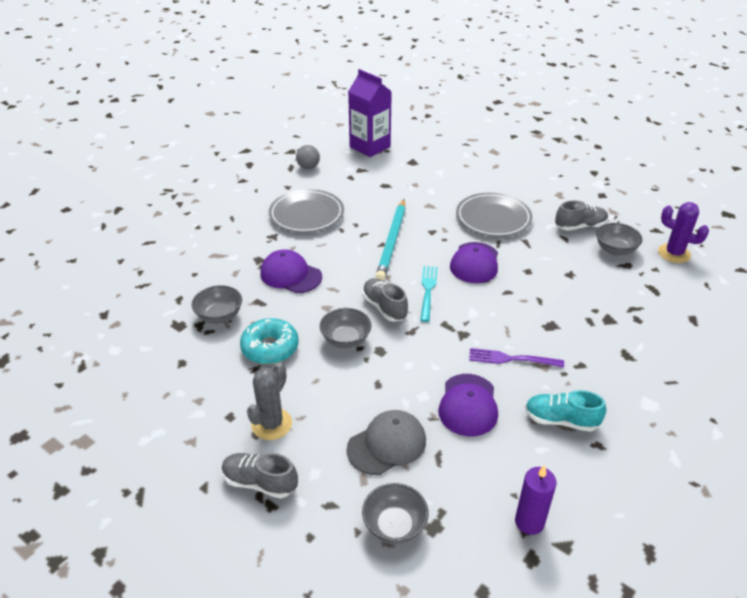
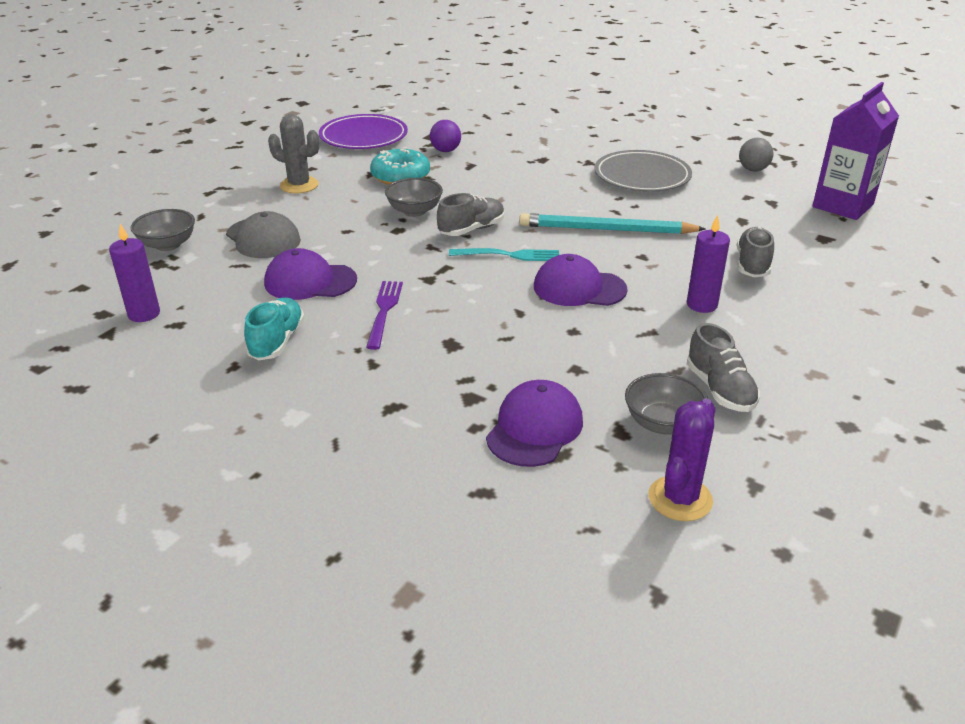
camera: 85 degrees right, 5 degrees down
(159, 376) = (363, 137): none -> purple plate
(219, 316) = (445, 151): grey bowl -> purple ball
(260, 482) = (234, 186): grey shoe -> grey shoe (752, 264)
(290, 275) = (519, 176): purple cap -> purple cap (534, 428)
(493, 218) = (702, 305): grey plate -> purple candle

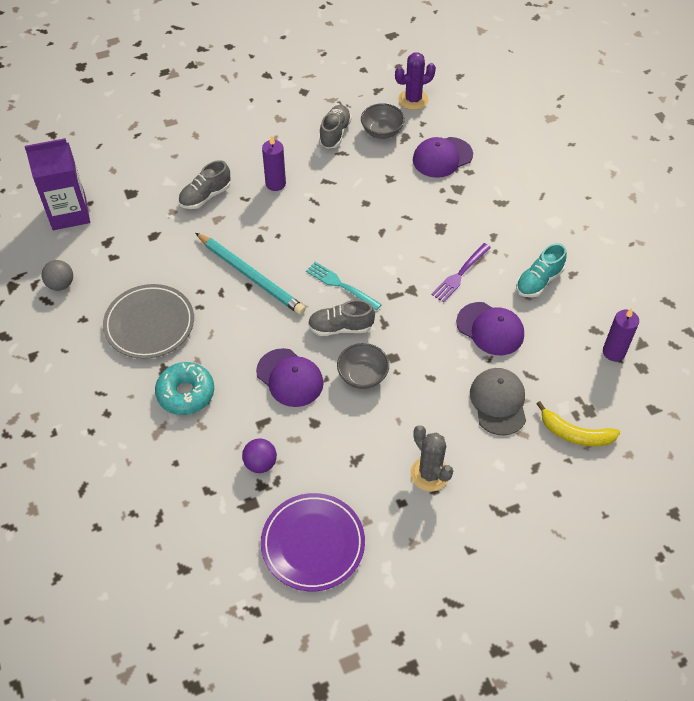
camera: 145 degrees left, 20 degrees up
(168, 245) = (575, 434): grey bowl -> yellow banana
(400, 176) = (334, 438): turquoise donut -> turquoise donut (186, 393)
(579, 288) = (328, 232): purple cap -> purple cap (290, 378)

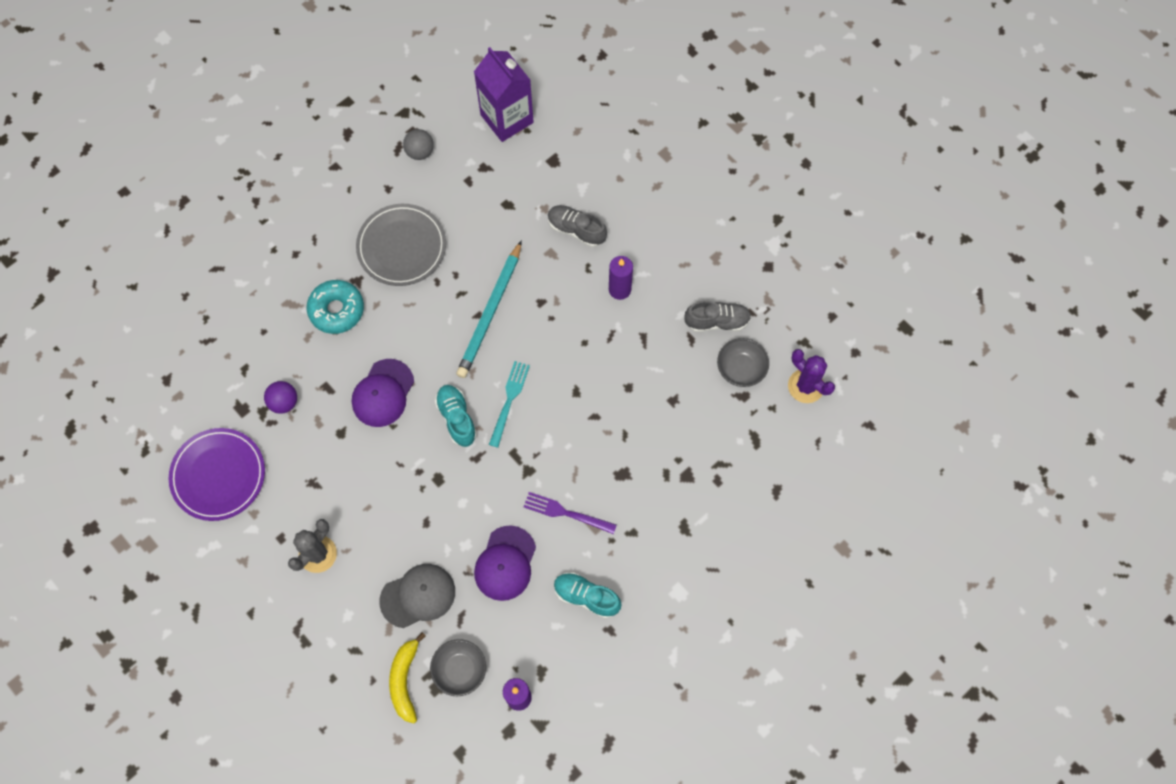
camera: 70 degrees right, 15 degrees up
(340, 327) = (457, 418): grey shoe -> turquoise shoe
(362, 376) = (407, 458): grey bowl -> grey bowl (460, 670)
(442, 157) = (727, 445): purple cap -> none

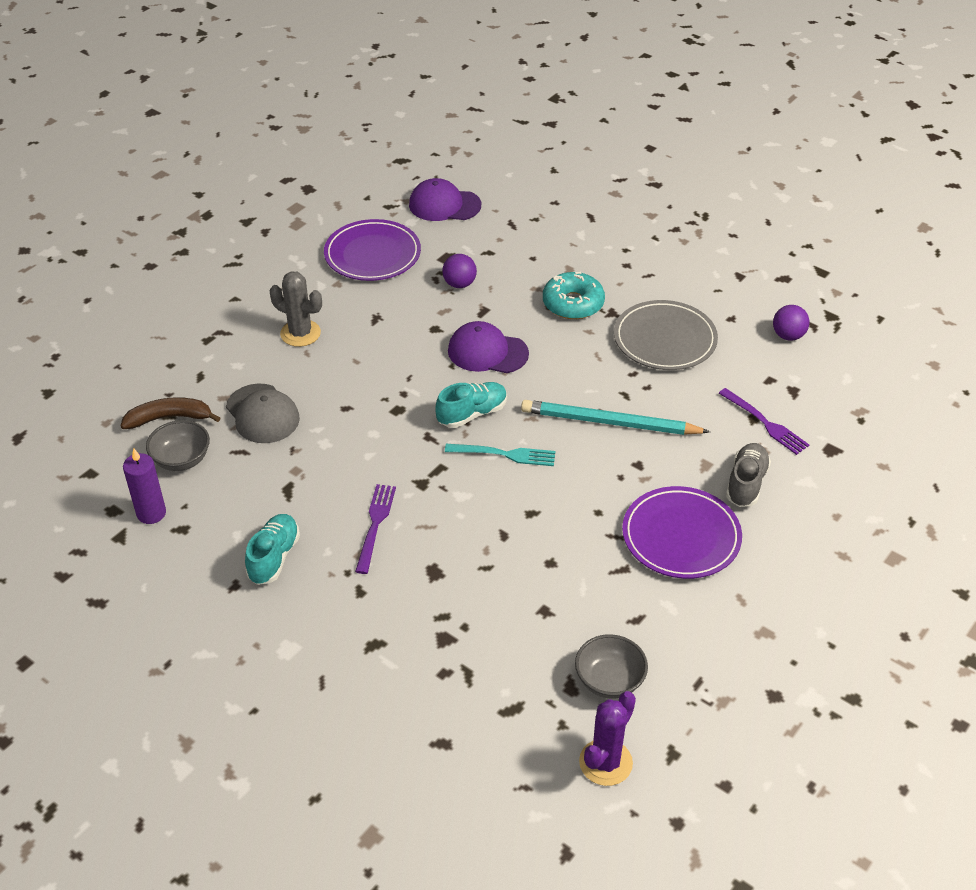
camera: 80 degrees right, 25 degrees down
(405, 680) = (169, 418): yellow banana -> brown banana
(420, 152) = (788, 336): grey ball -> purple ball
(505, 563) = (307, 479): purple cap -> purple cap (444, 205)
(507, 118) = (867, 400): purple carton -> none
(515, 198) = (765, 423): none -> purple fork
(619, 289) = (681, 536): purple candle -> purple plate
(717, 321) = (670, 645): grey shoe -> none

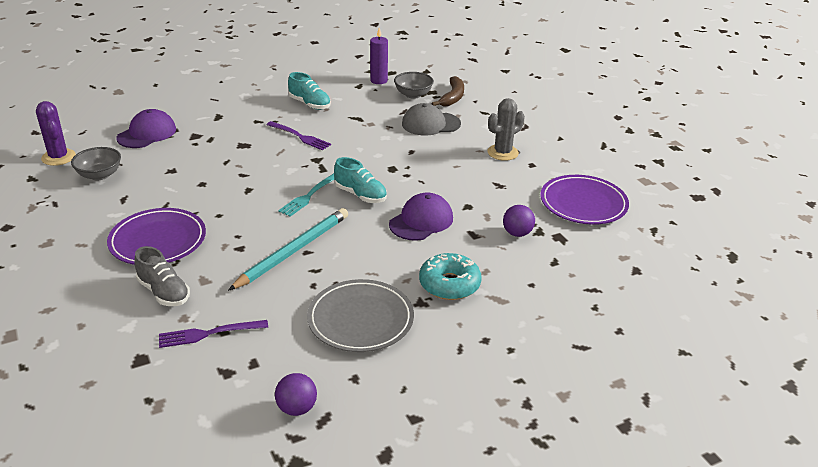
camera: 115 degrees right, 10 degrees down
(444, 205) = (643, 259): purple cap -> purple cap (147, 133)
(472, 414) = (360, 195): turquoise shoe -> turquoise shoe turned 45 degrees counterclockwise

